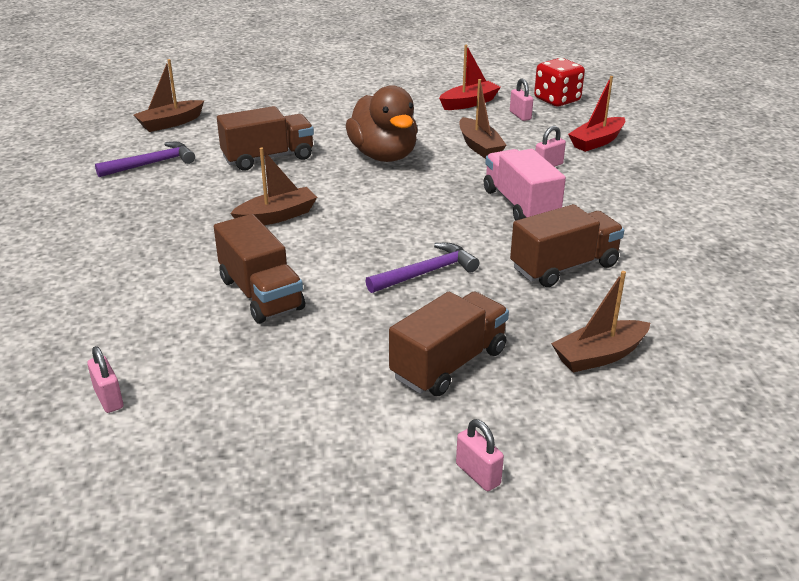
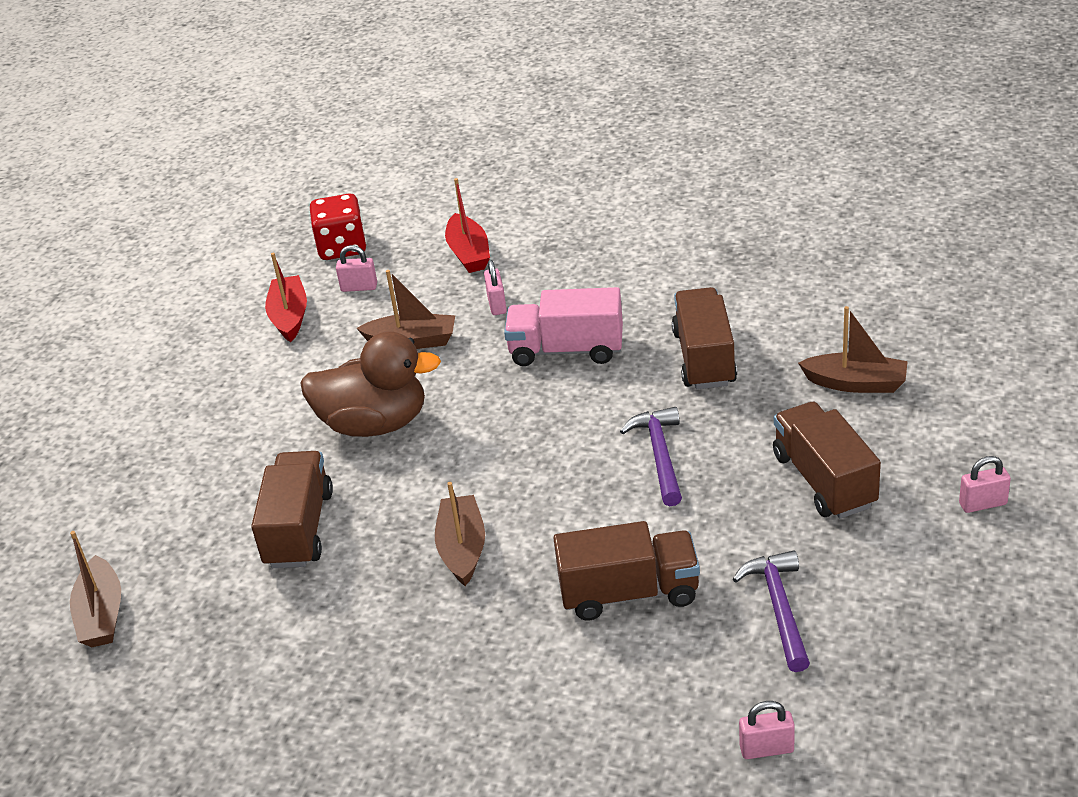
camera: 60 degrees left, 5 degrees up
(152, 164) = (224, 651): purple hammer -> purple hammer (779, 608)
(599, 356) = (856, 383): brown boat -> brown boat turned 75 degrees counterclockwise

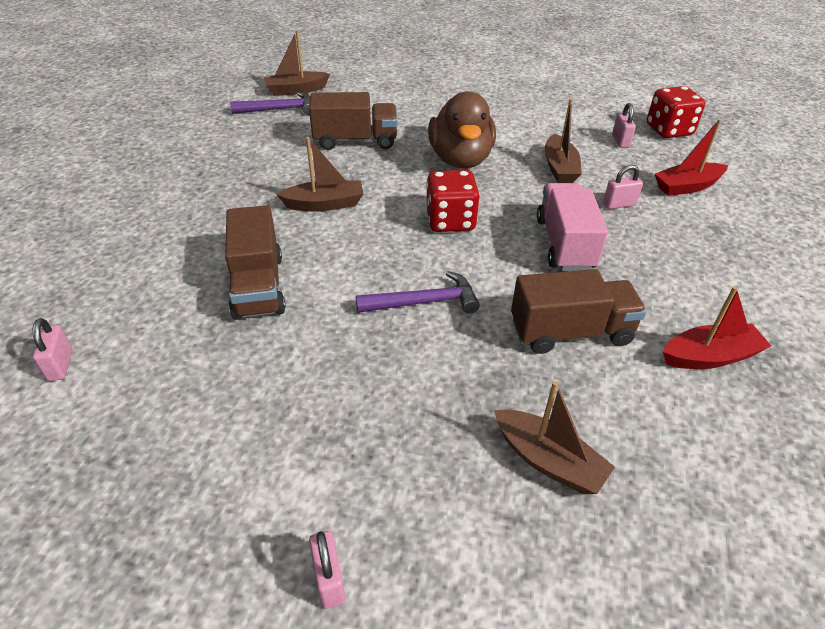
camera: 80 degrees right, 5 degrees up
(289, 317) = (576, 118): red boat -> red boat (710, 356)
(513, 435) = (450, 221): none -> red dice
(779, 608) = (214, 379): purple hammer -> purple hammer (279, 109)
(824, 480) = (382, 421): brown truck -> none
(856, 383) = (548, 461): brown boat -> brown boat turned 60 degrees counterclockwise

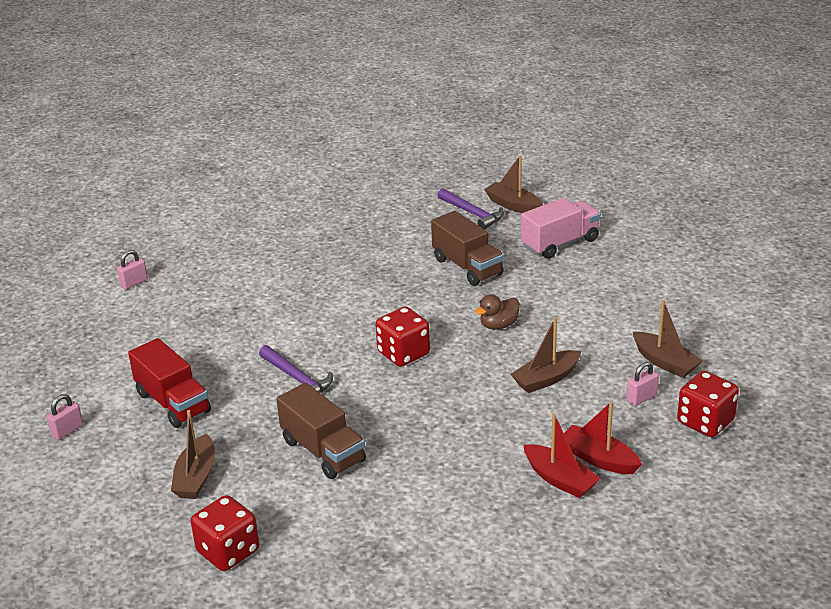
camera: 60 degrees right, 10 degrees down
(258, 286) = (253, 310): brown truck -> none
(325, 204) = (365, 293): brown boat -> brown boat (665, 362)
(372, 425) = (173, 403): none -> red truck
(460, 159) = (499, 325): brown duck -> brown duck, size x0.51
(565, 244) = (429, 417): pink truck -> pink truck (560, 243)
(619, 204) = (521, 428): pink padlock -> none
(710, 356) = (354, 523): red boat -> red boat (559, 479)
(718, 485) = (228, 551): none -> red dice

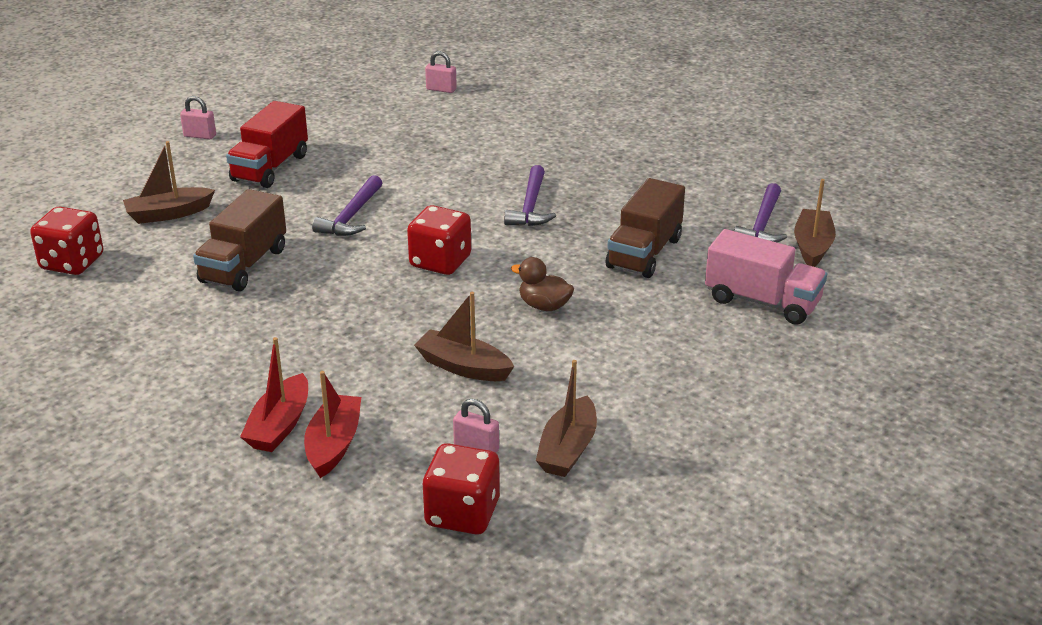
camera: 60 degrees right, 0 degrees up
(363, 294) = (530, 206): none -> purple hammer

